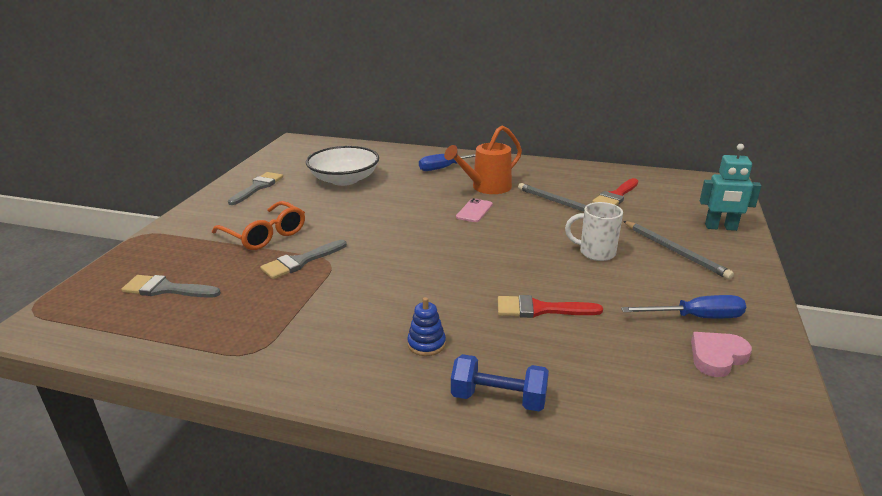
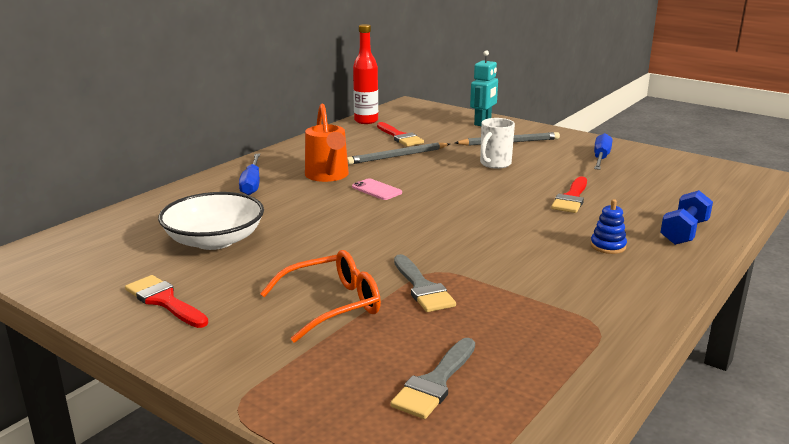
camera: 70 degrees left, 5 degrees down
(258, 187) = (164, 301): grey brush -> red brush
(639, 174) = (366, 121): none -> red bottle
(717, 357) = (647, 164): pink heart -> none

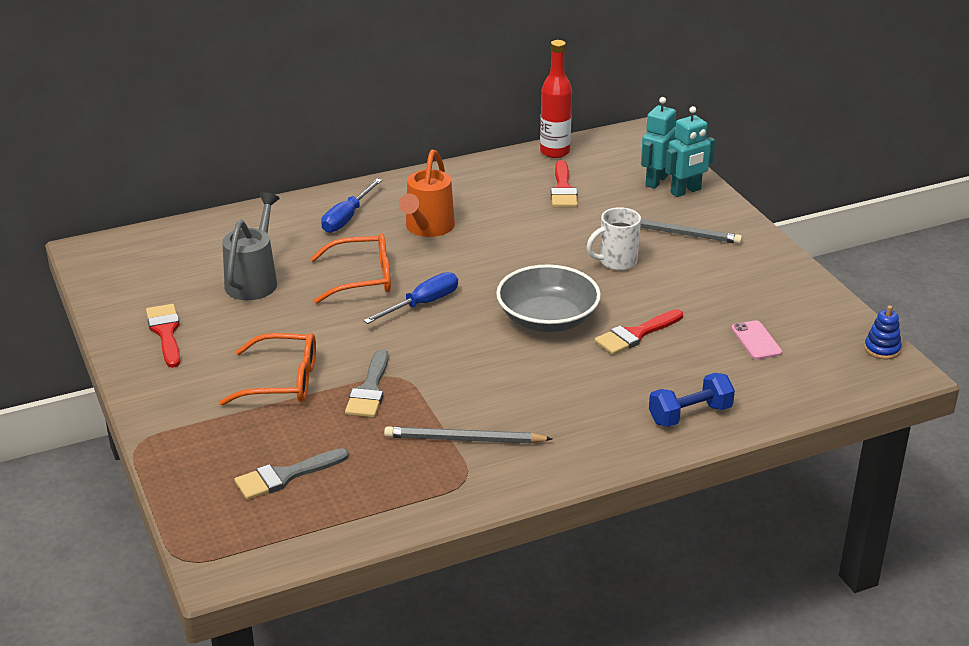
camera: 30 degrees right, 10 degrees up
(214, 240) = (254, 280): white bowl -> grey watering can
(314, 216) = (362, 278): none -> orange glasses
(376, 190) = (454, 262): pink phone -> pink phone (756, 340)
(397, 156) = (527, 219): grey pencil -> grey pencil (464, 439)
(456, 121) = (656, 181): none -> turquoise robot
(497, 205) = (547, 319): none -> grey bowl
(601, 158) = (748, 289): blue screwdriver -> blue screwdriver (422, 304)
(608, 246) = (589, 404): blue stacking toy -> blue stacking toy (882, 349)

